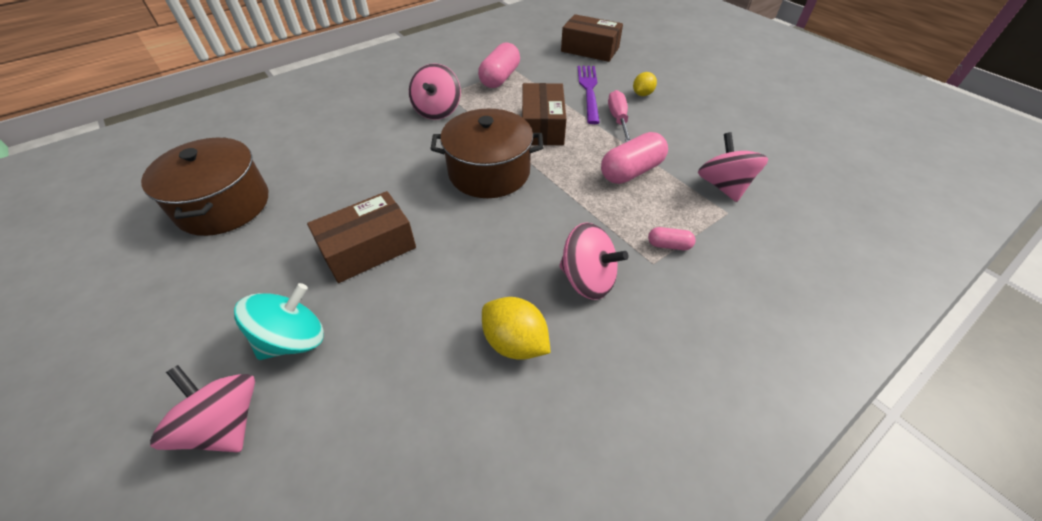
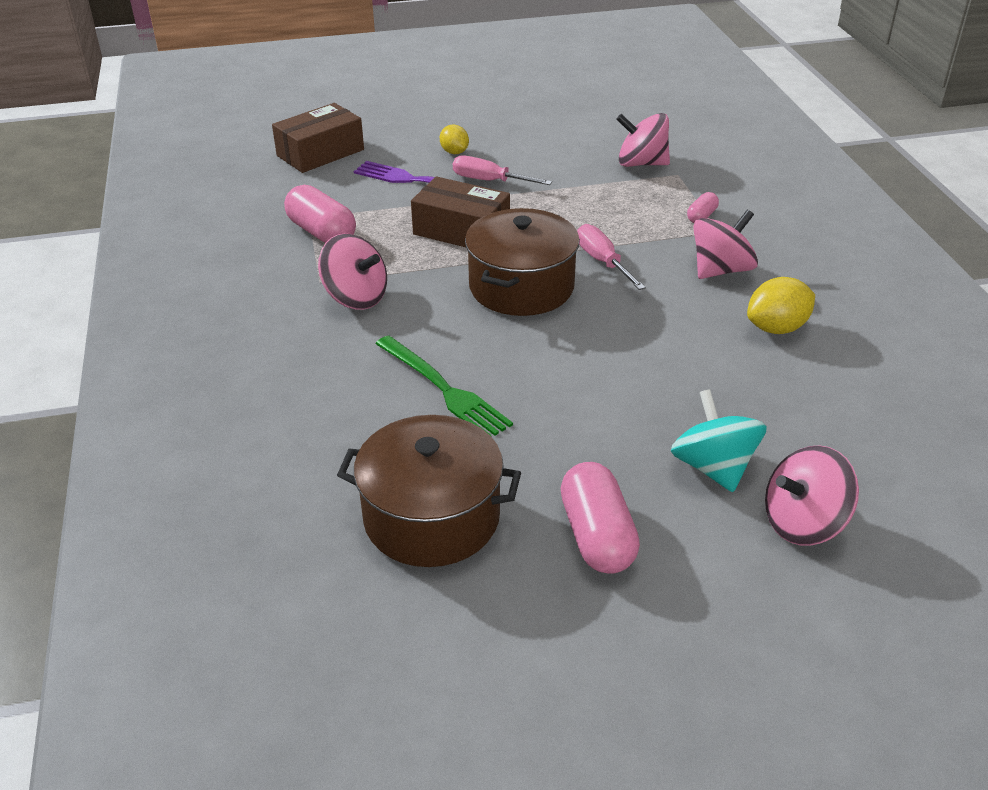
camera: 65 degrees left, 10 degrees down
(353, 173) = (444, 389): none -> green fork
(368, 248) = (600, 397): brown box -> none
(550, 203) = (602, 261): none -> pink screwdriver
(631, 171) = (585, 201): pink capsule -> pink capsule (597, 536)

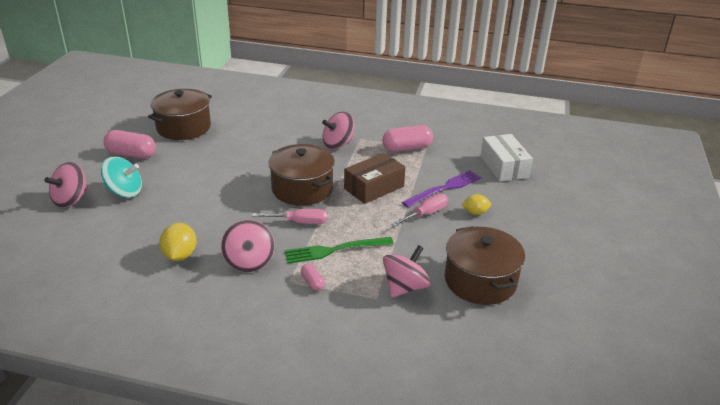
camera: 115 degrees right, 5 degrees down
(320, 153) = (504, 167): brown box -> white box
(444, 389) = (248, 147): green fork -> green fork (334, 250)
(582, 129) = (480, 281): none -> brown pot
(803, 523) = (71, 200): pink spinning top -> pink spinning top turned 150 degrees counterclockwise

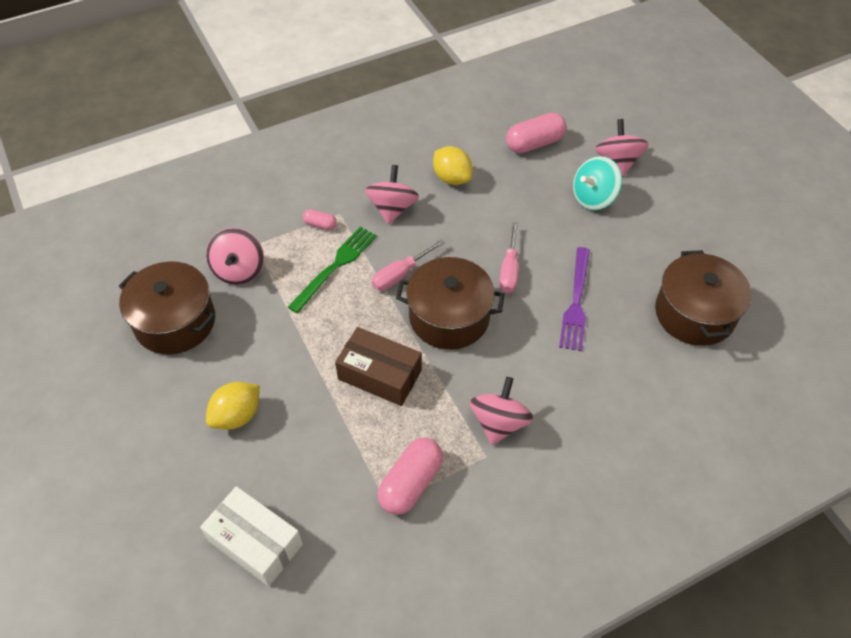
camera: 140 degrees right, 20 degrees up
(131, 154) = (669, 239): pink capsule -> pink capsule (534, 143)
(249, 261) = (392, 208): pink spinning top -> pink spinning top turned 60 degrees clockwise
(374, 187) = (379, 375): brown box -> brown box turned 75 degrees counterclockwise
(426, 214) = (289, 374): pink screwdriver -> pink screwdriver (509, 270)
(444, 188) = (301, 434): purple fork -> purple fork (576, 302)
(475, 212) = (237, 416): yellow lemon -> yellow lemon, size x1.55

